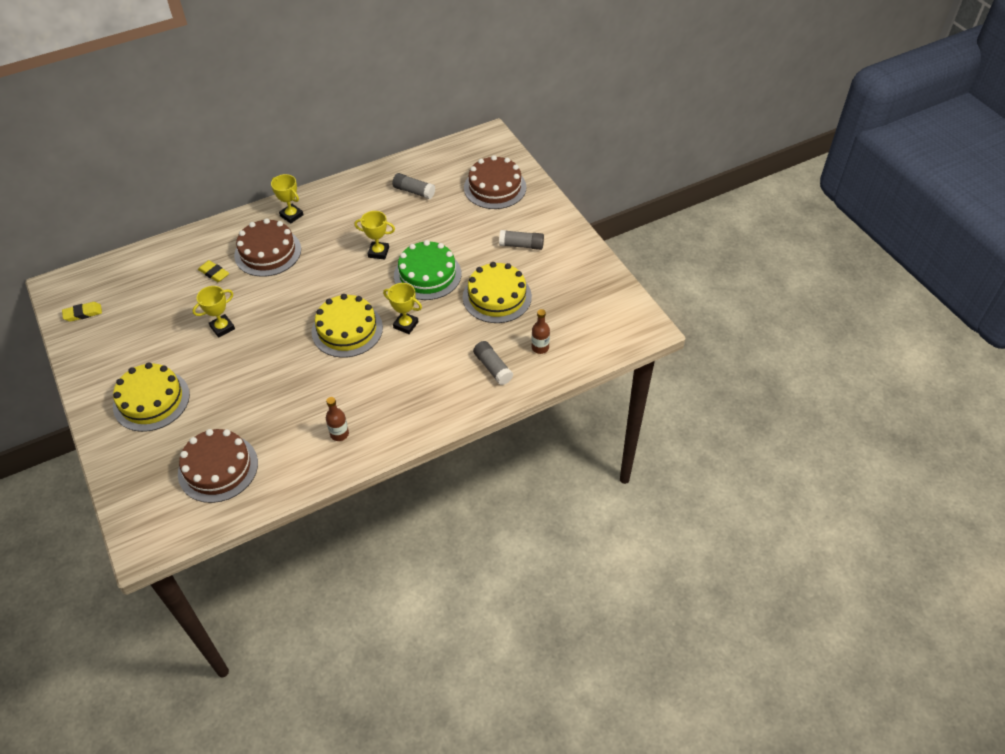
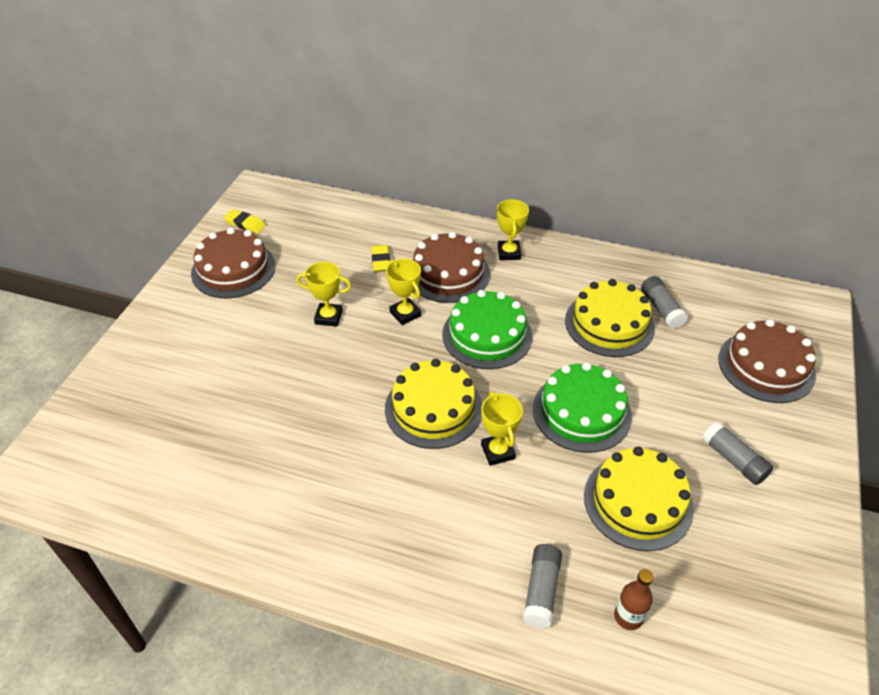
camera: 45 degrees right, 5 degrees down
(151, 400) = (197, 340): yellow cake -> yellow cake (609, 324)
(218, 468) = (163, 455): brown cake -> brown cake (233, 269)
(332, 271) = (487, 335): none -> green cake
(339, 434) = (298, 520): brown bottle -> none
(378, 252) = (554, 348): yellow trophy -> yellow trophy (405, 314)

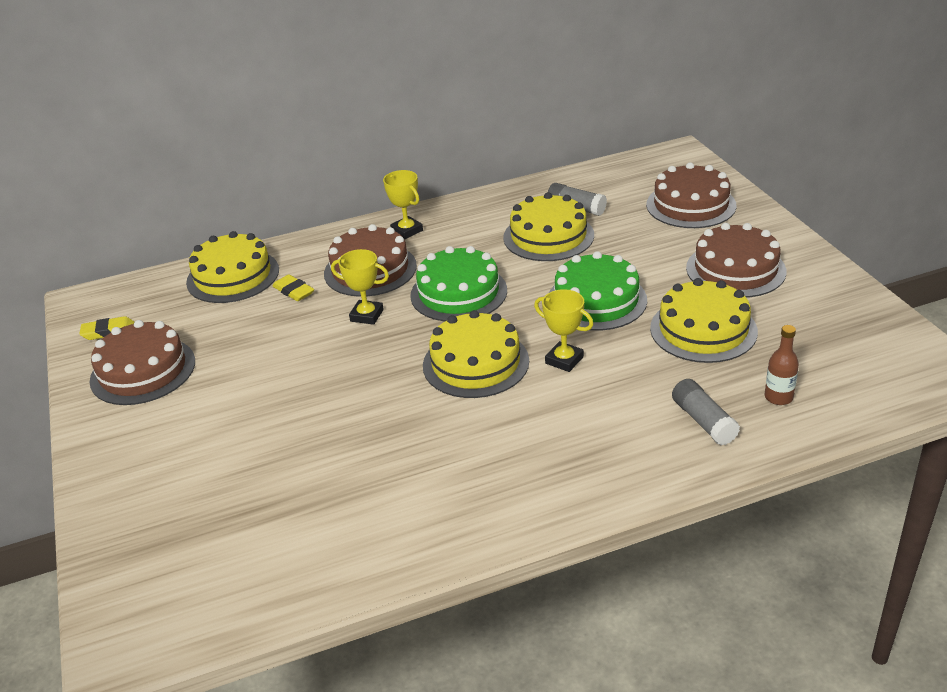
camera: 35 degrees left, 10 degrees down
(328, 317) = (295, 354): yellow trophy -> none
(357, 223) = (233, 276): none -> yellow cake
(733, 460) = (735, 269): grey glue stick -> brown cake

